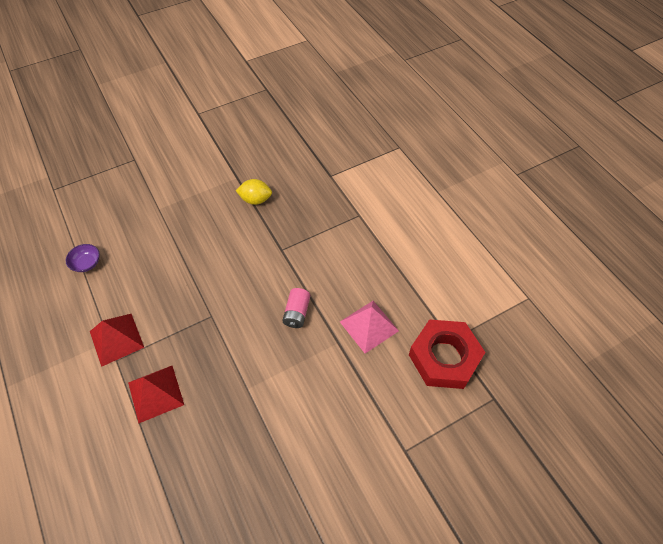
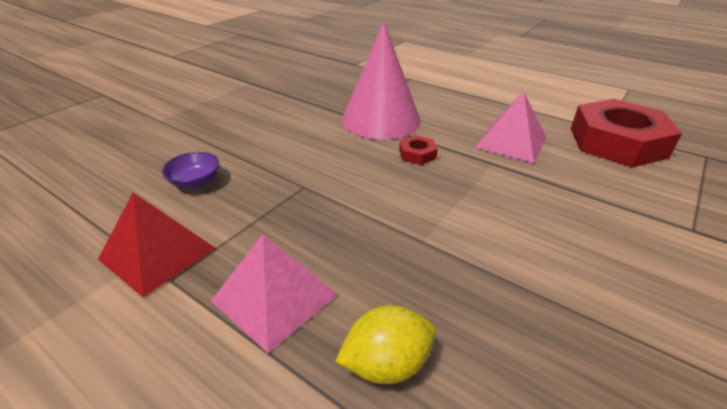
camera: 25 degrees left, 20 degrees down
(86, 263) = (62, 188): purple bowl -> purple bowl (195, 181)
(155, 393) = (274, 297): red pyramid -> pink pyramid
(255, 200) = (285, 91): yellow lemon -> yellow lemon (386, 364)
(297, 313) = (417, 154): pink battery -> red nut
(299, 264) = (381, 120): none -> pink cone

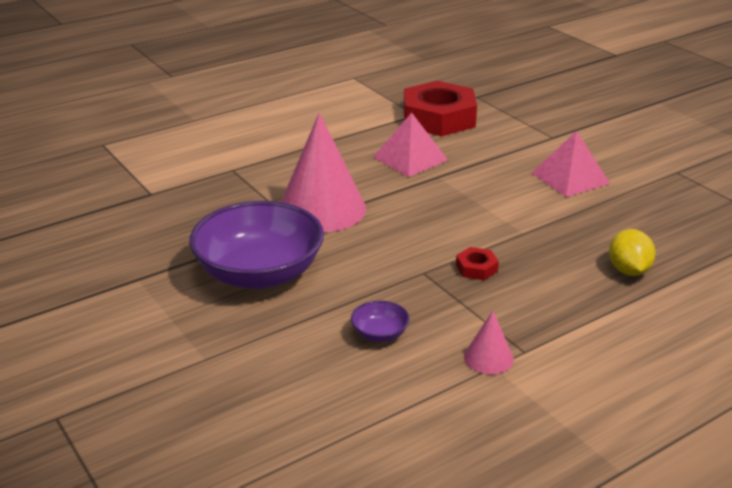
camera: 70 degrees left, 5 degrees down
(158, 253) = (488, 358): red pyramid -> pink cone
(271, 116) = (259, 273): none -> purple bowl
(274, 297) = (561, 304): pink pyramid -> pink pyramid (570, 178)
(417, 154) = (402, 205): red nut -> red nut (476, 268)

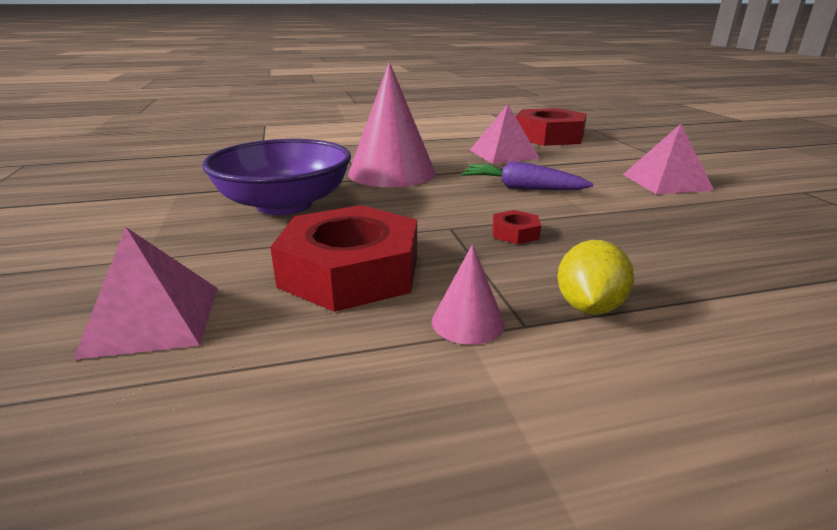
camera: 20 degrees right, 5 degrees down
(279, 406) = (153, 319): none -> pink pyramid
(380, 334) = (350, 271): purple bowl -> red nut
(454, 210) = (522, 188): none -> purple carrot
(628, 270) = (720, 264): yellow lemon -> yellow lemon (589, 307)

